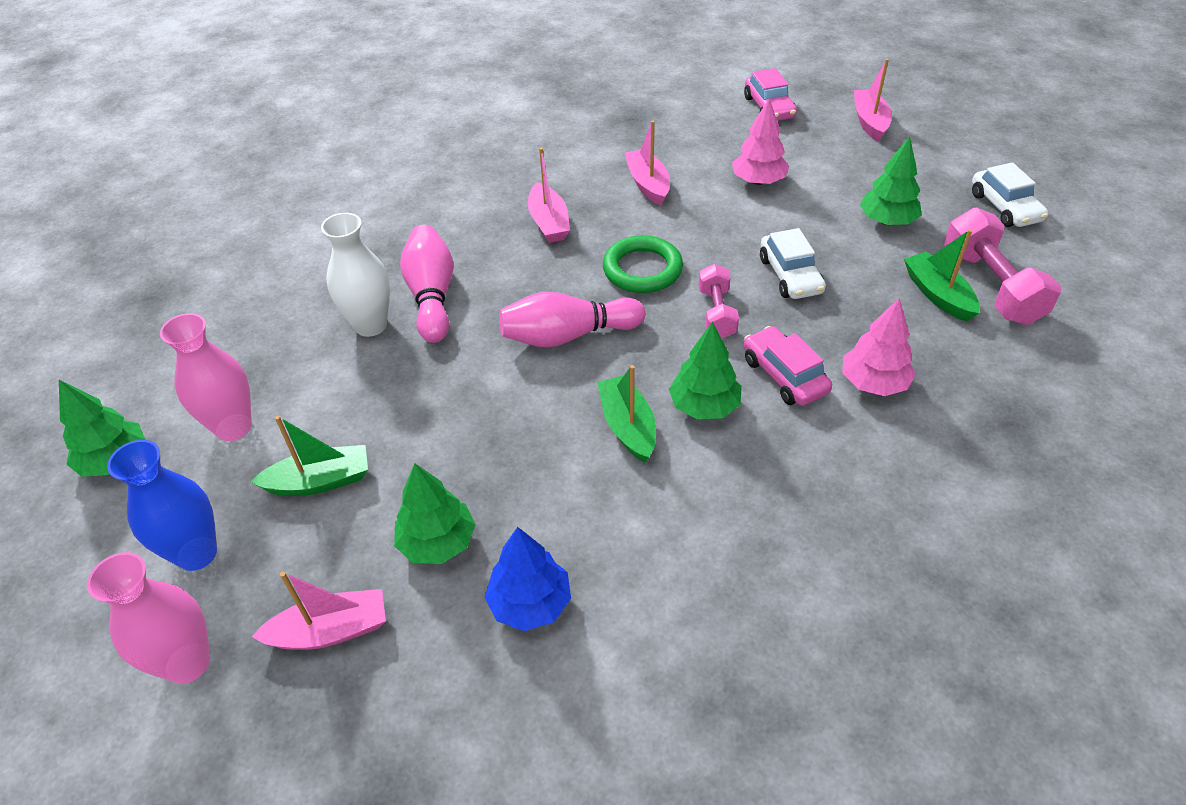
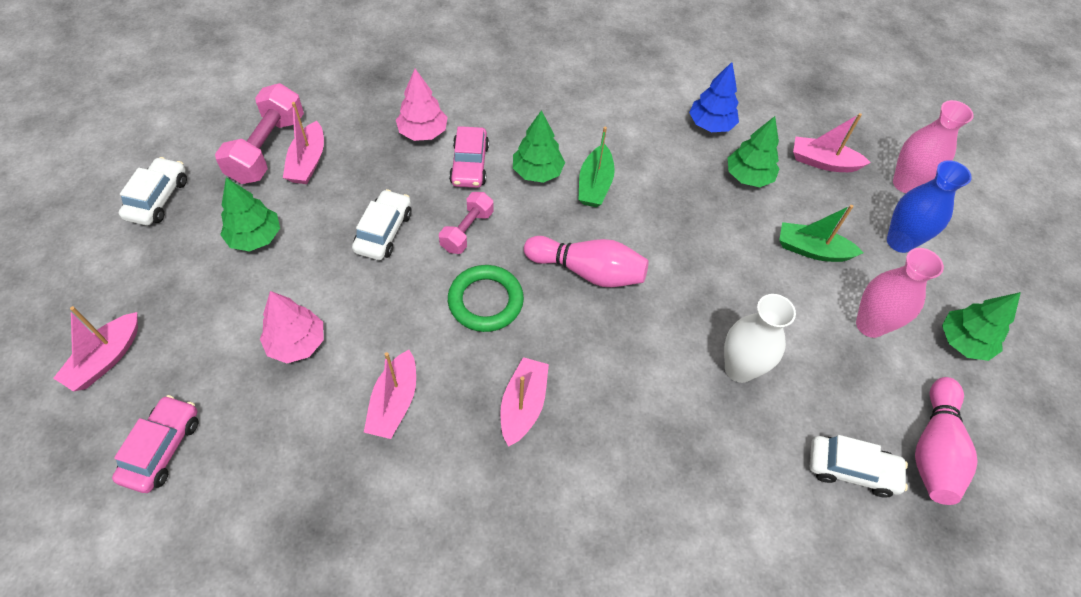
camera: 155 degrees left, 10 degrees up
(243, 299) = (851, 469): none -> white car
(432, 296) = (675, 372): pink bowling pin -> pink bowling pin (933, 449)
(938, 294) = (308, 162): green boat -> pink boat

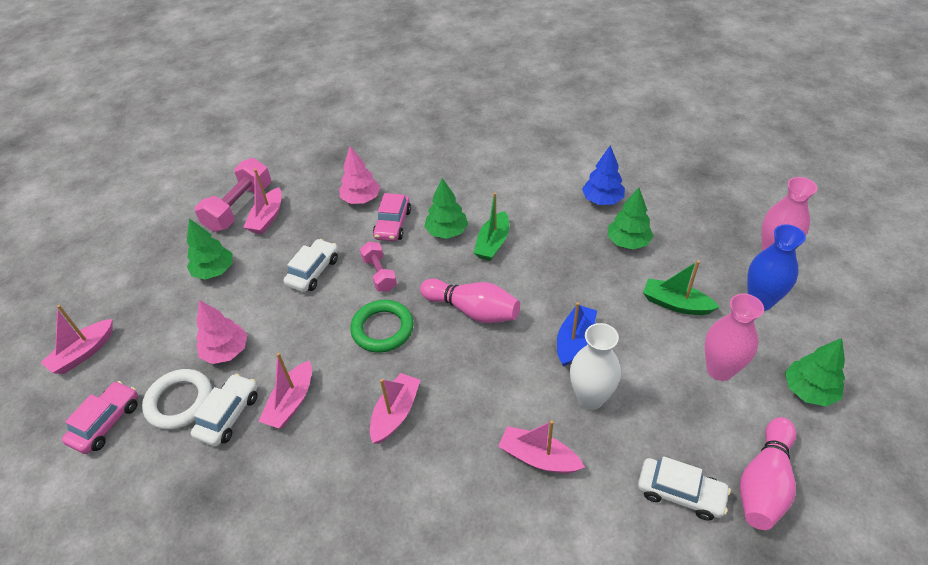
camera: 15 degrees right, 10 degrees down
(158, 198) = (151, 240): white car -> white car (228, 415)
(252, 413) = (180, 401): none -> white ring
(467, 231) = (380, 274): pink dumbbell -> pink dumbbell turned 60 degrees counterclockwise
(710, 301) = (574, 341): none -> blue boat
(823, 162) = (698, 233): pink boat -> pink boat (538, 457)

